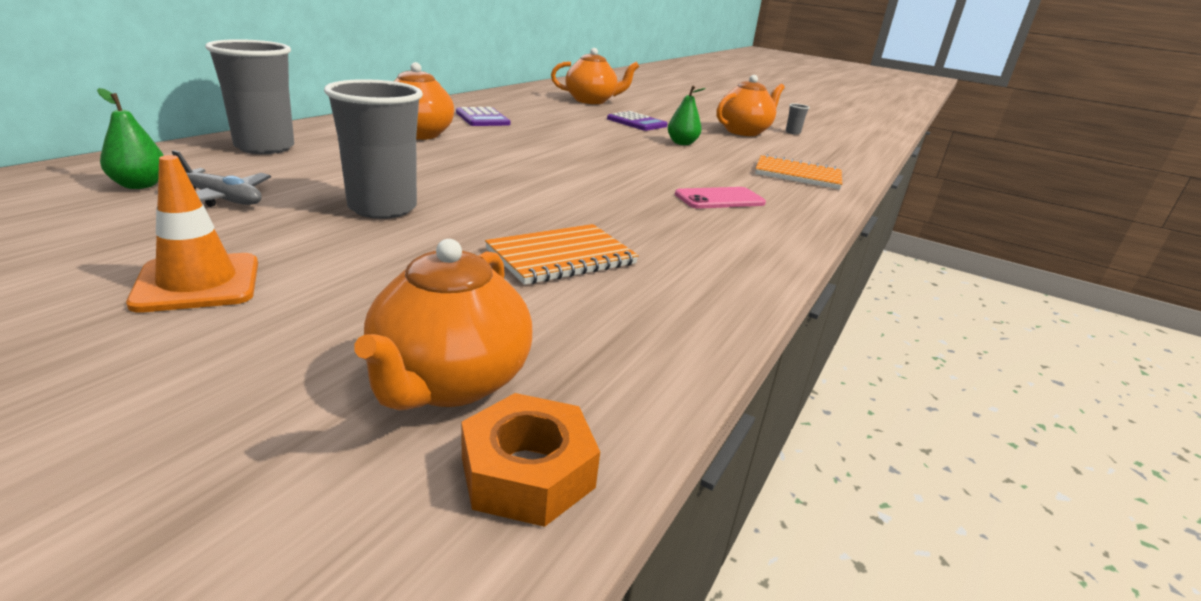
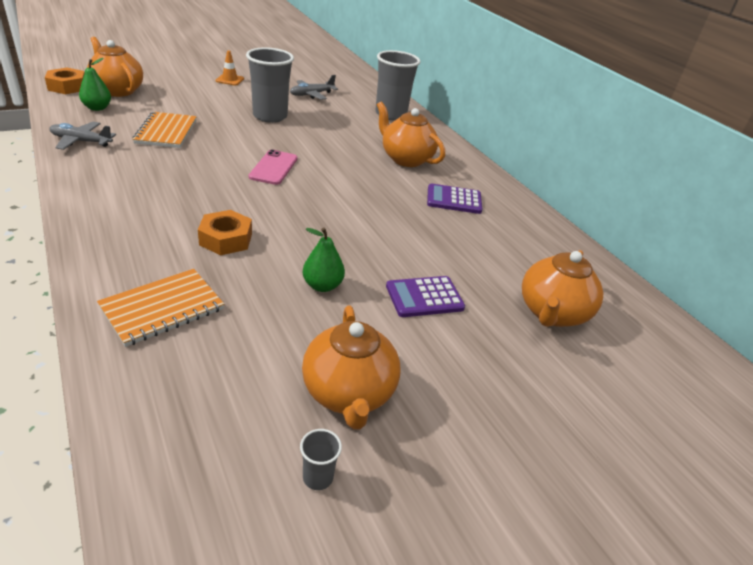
camera: 120 degrees right, 10 degrees up
(140, 185) = (341, 87): green pear -> green pear (97, 108)
(198, 283) = (230, 80): orange traffic cone -> orange traffic cone, size x0.64
(699, 174) = (226, 239): none -> orange nut
(702, 302) = (81, 141): none -> grey plane
(719, 199) = (169, 217): pink phone -> pink phone (273, 168)

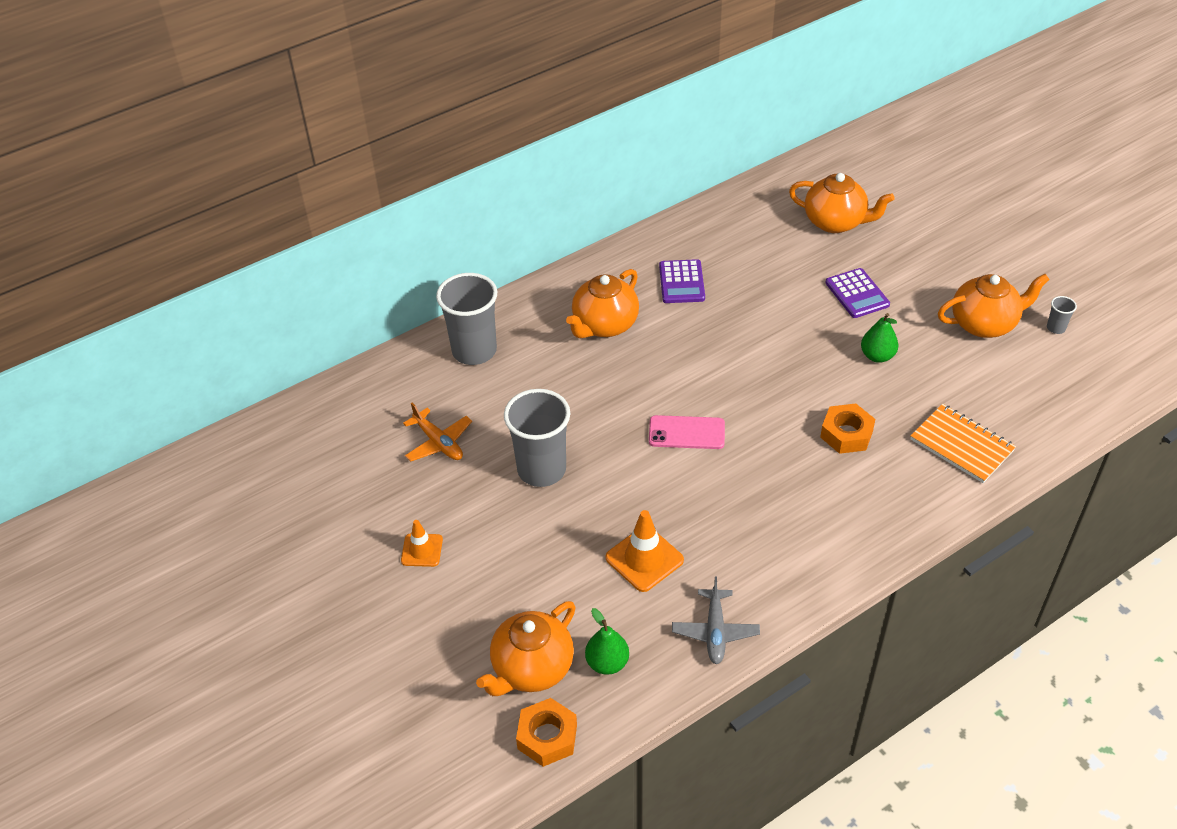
camera: 90 degrees left, 10 degrees up
(166, 132) = (644, 559): orange notebook -> orange traffic cone
(311, 94) = (438, 442): grey plane -> orange plane

